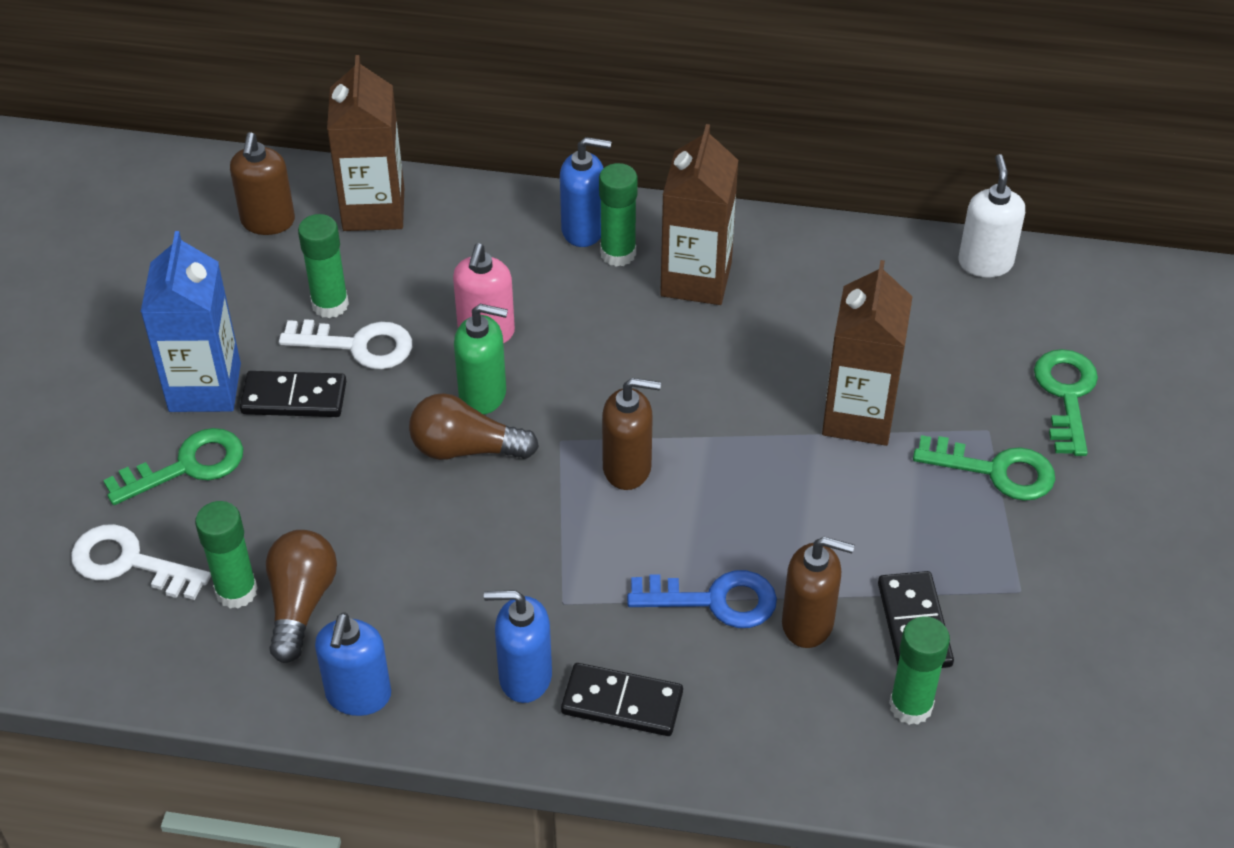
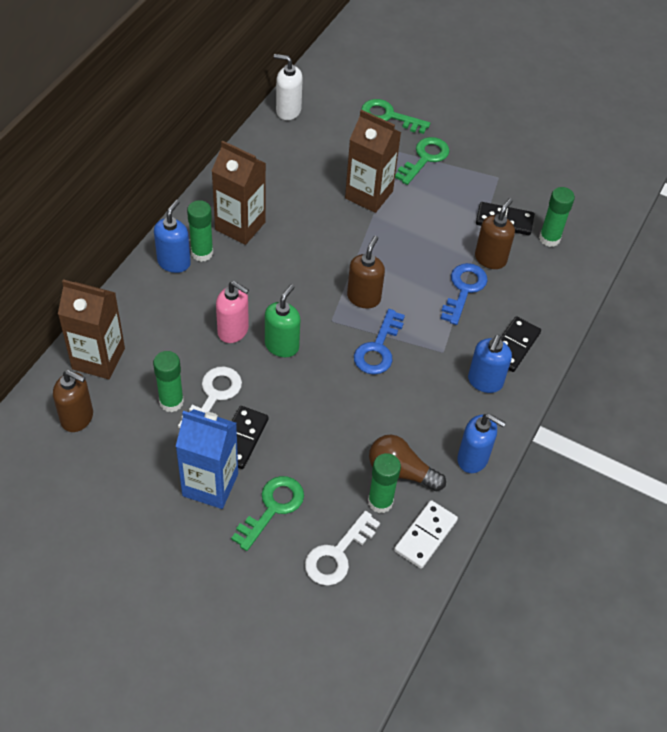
camera: 75 degrees left, 5 degrees up
(187, 466) = (272, 508): green key -> green key turned 45 degrees clockwise
(192, 664) = (425, 535): none -> white domino
(466, 449) = (319, 364): brown light bulb -> none
(531, 514) = (378, 348): none -> blue key

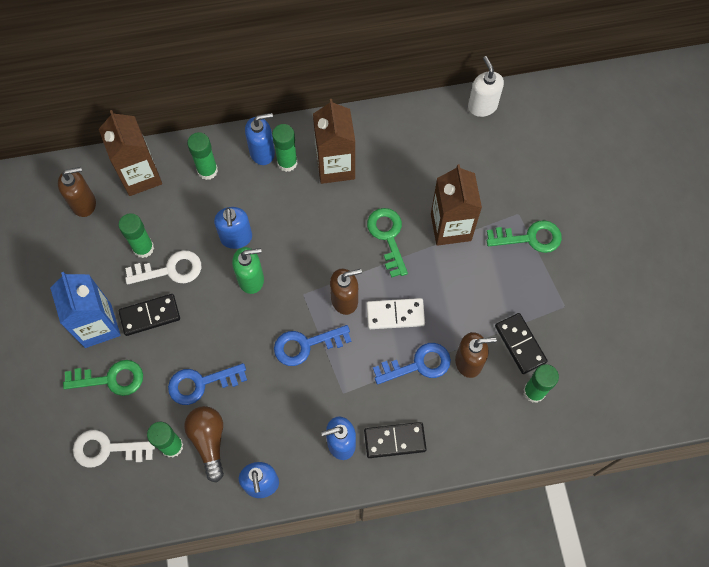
camera: 55 degrees right, 15 degrees up
(77, 418) = (84, 203): brown soap dispenser -> brown soap dispenser turned 90 degrees counterclockwise
(148, 309) = (207, 170): none -> green glue stick
(233, 331) = (236, 238): pink soap dispenser -> blue soap dispenser
(342, 443) = (201, 383): none -> blue key
(389, 116) = (550, 178): green key -> green key (387, 237)
(425, 535) = (168, 497): white domino -> white domino (395, 314)

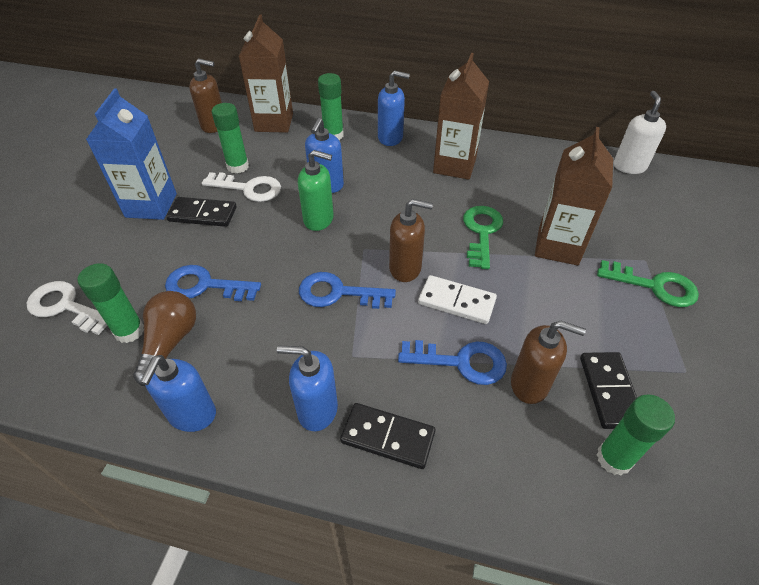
camera: 25 degrees right, 20 degrees down
(111, 379) = (125, 249): green key -> none
(287, 162) = (409, 150): green glue stick -> none

